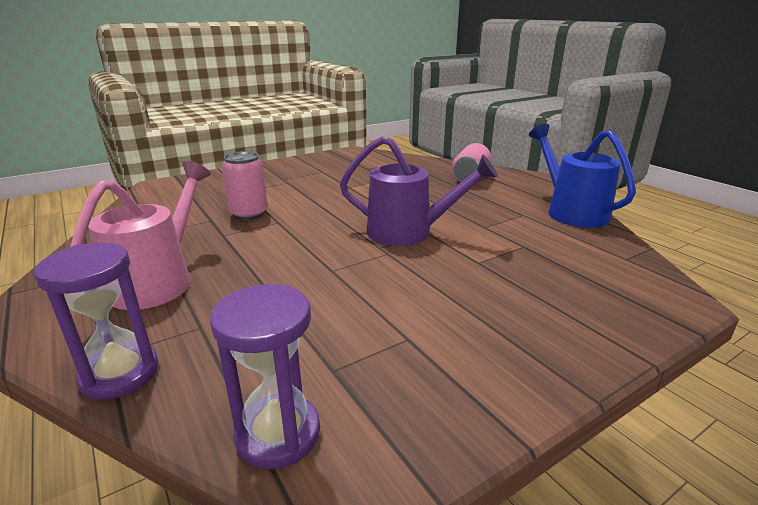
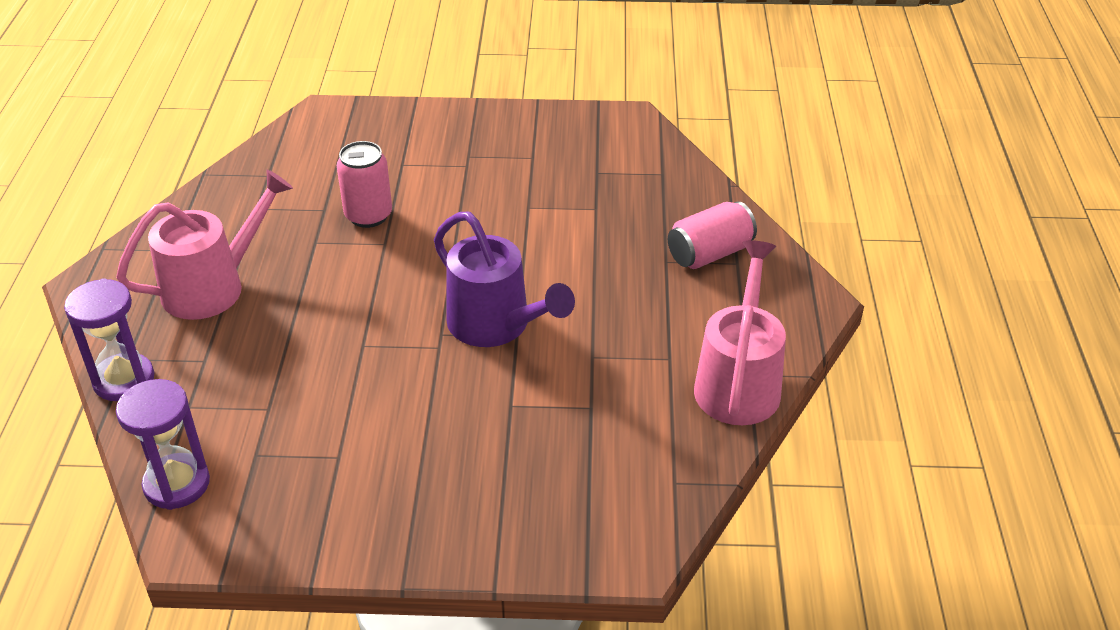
camera: 35 degrees right, 15 degrees up
(571, 211) = (738, 381): blue watering can -> pink watering can

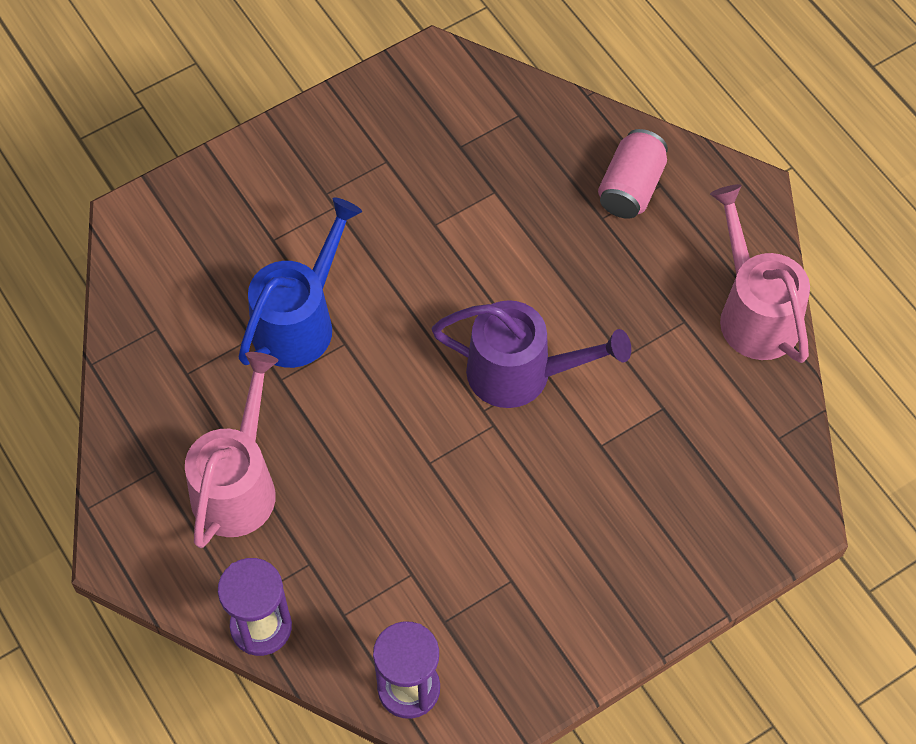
camera: 35 degrees left, 20 degrees up
(368, 215) = (300, 320): pink can -> blue watering can

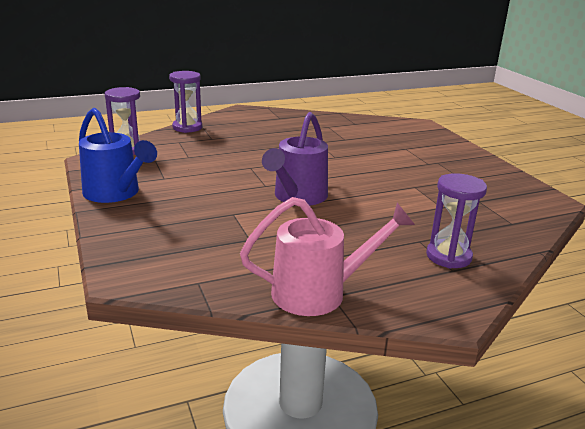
camera: 100 degrees right, 35 degrees down
(238, 483) = (263, 130): pink watering can -> none
(300, 320) = (352, 149): blue watering can -> blue watering can (116, 193)
(631, 188) = (448, 256): pink can -> purple hourglass

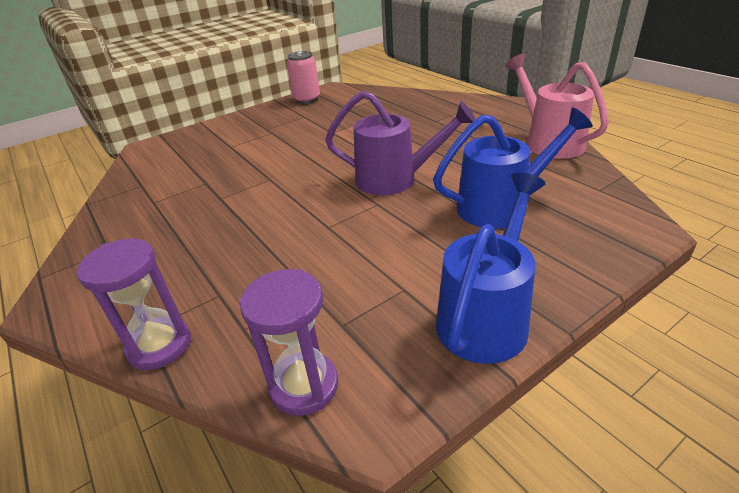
camera: 100 degrees left, 10 degrees up
(217, 228) = (501, 206): none -> blue watering can
(448, 256) = (450, 110): purple hourglass -> none
(516, 185) = (307, 99): none -> pink can

